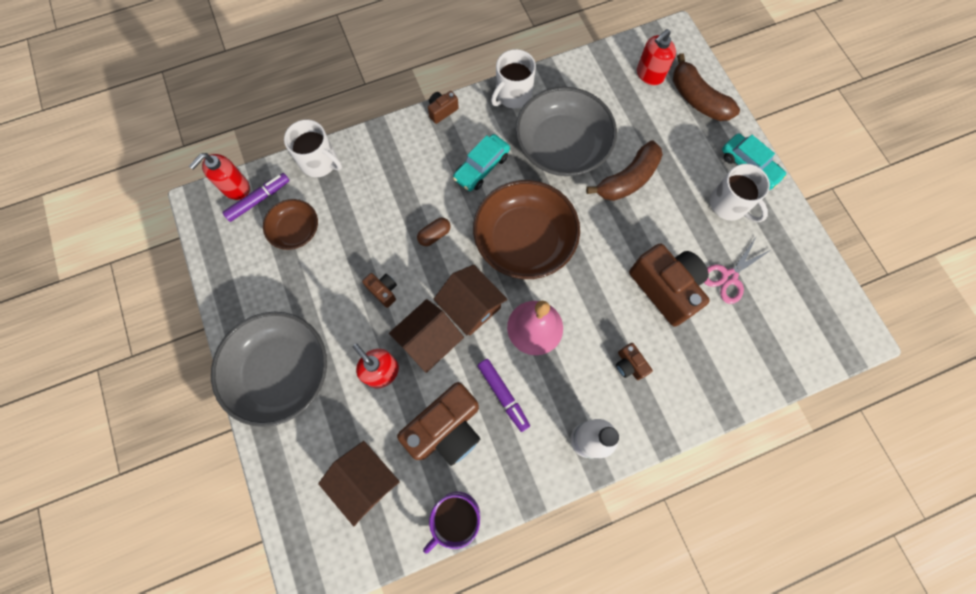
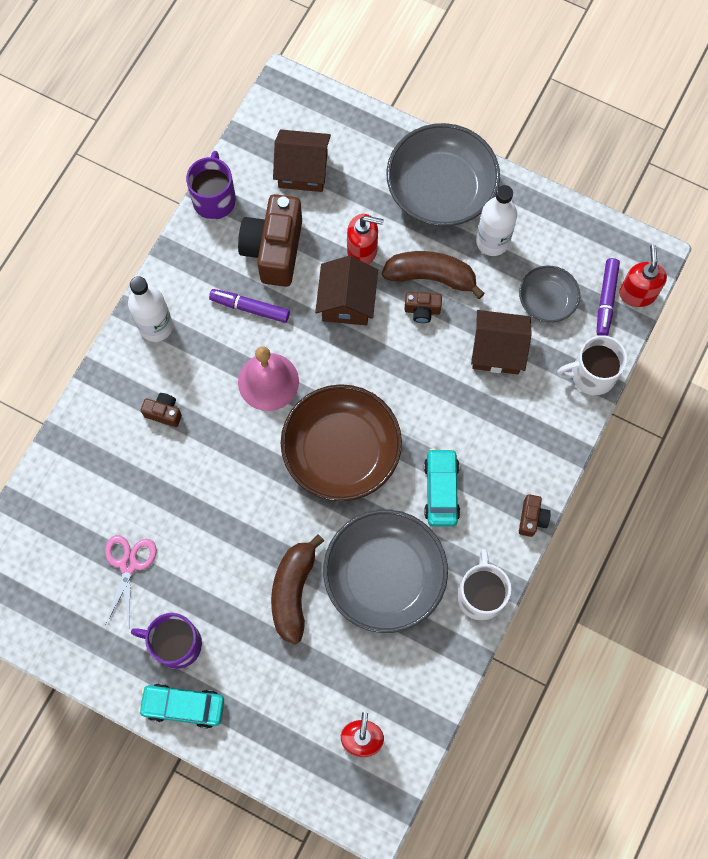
camera: 140 degrees right, 0 degrees up
(287, 301) = (492, 241): none -> white bottle
(295, 230) = (547, 300): brown bowl -> grey bowl
(434, 235) = (424, 391): brown capsule -> none
(471, 306) = (337, 356): brown house -> brown house (497, 350)
(665, 288) = (180, 507): brown camera -> none
(697, 99) = (290, 749): brown banana -> brown banana (431, 277)
(729, 204) = (176, 644): white mug -> purple mug

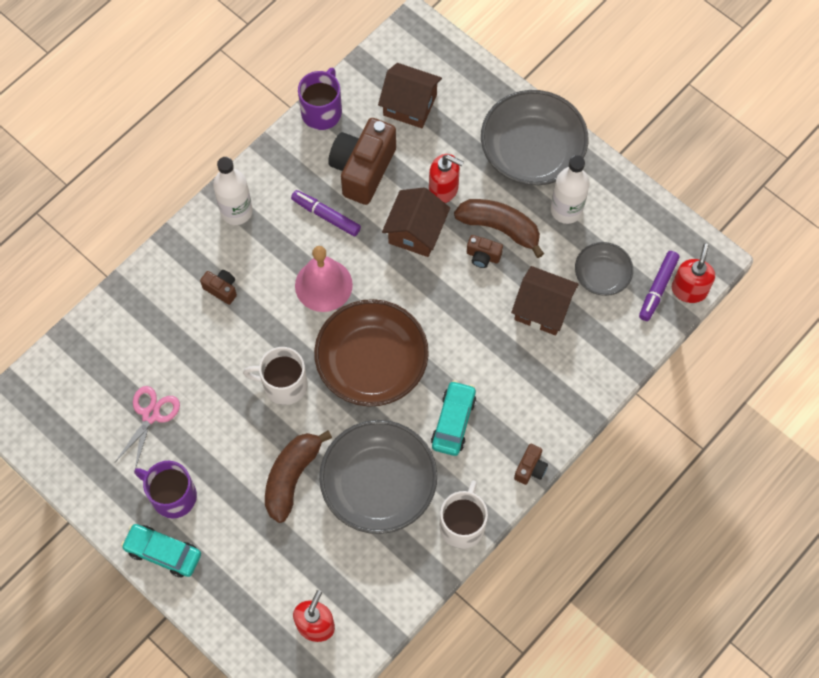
camera: 15 degrees right, 5 degrees down
(591, 375) = (624, 353): white mug -> white mug (283, 384)

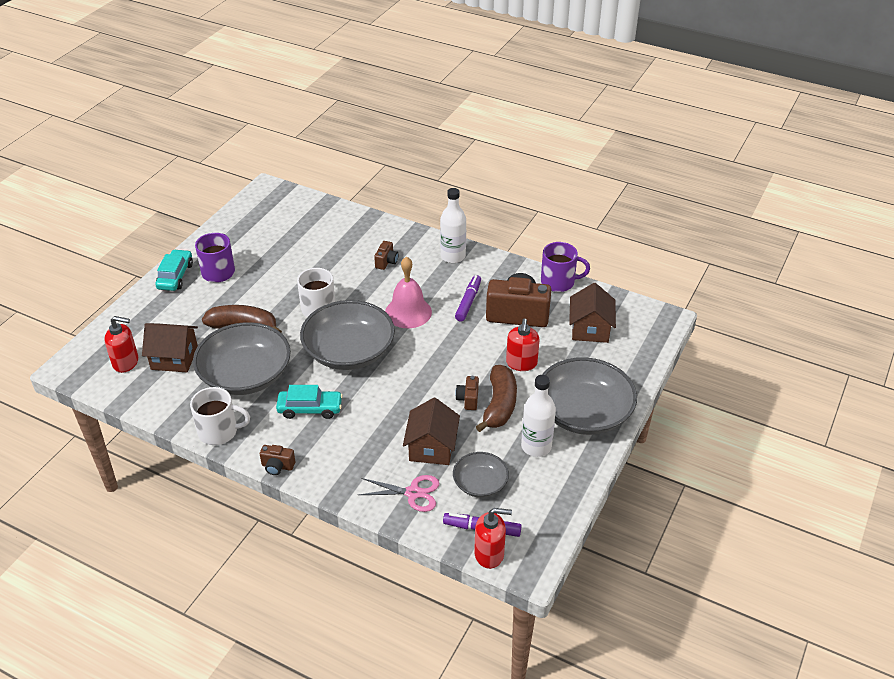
camera: 75 degrees right, 25 degrees down
(151, 415) = (278, 249): pink scissors -> pink scissors (413, 493)
(372, 363) = (349, 351): brown bowl -> grey bowl
(416, 232) = (475, 354): brown house -> brown house (174, 358)

